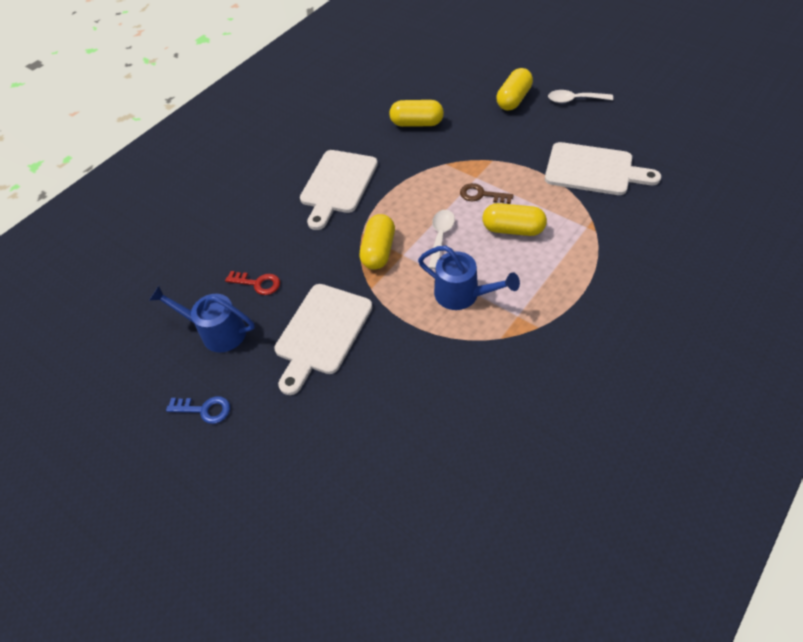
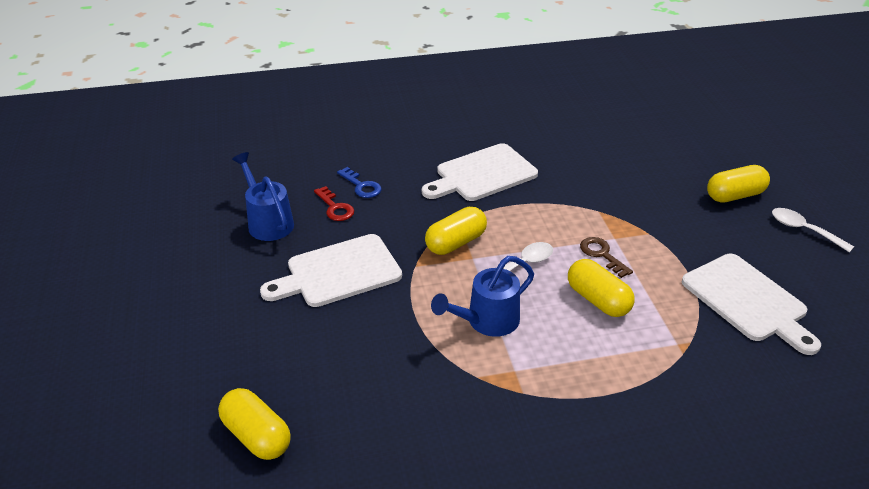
camera: 35 degrees right, 15 degrees down
(204, 409) = (198, 267): blue key -> blue key (361, 186)
(417, 123) = (611, 165): yellow capsule -> yellow capsule (256, 436)
(463, 295) = (486, 321): blue watering can -> blue watering can turned 75 degrees clockwise

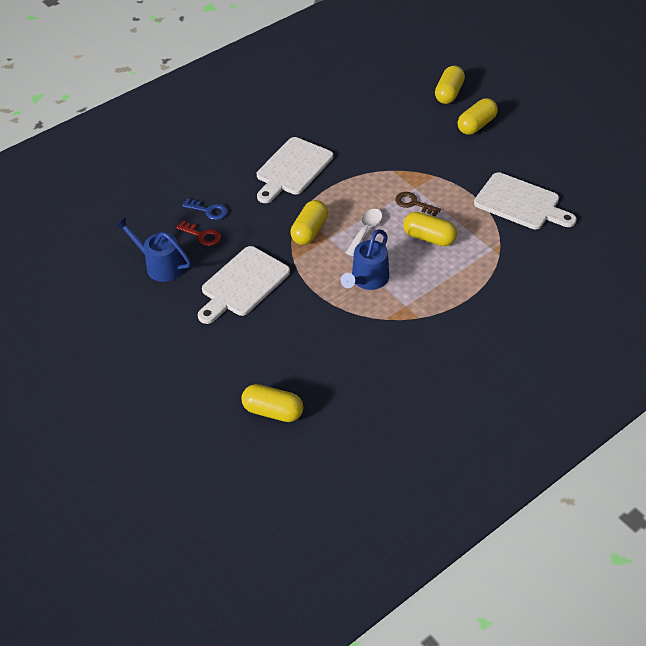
camera: 25 degrees left, 10 degrees up
(718, 154) = (449, 93): none -> yellow capsule
(803, 230) = (531, 137): white spoon -> none

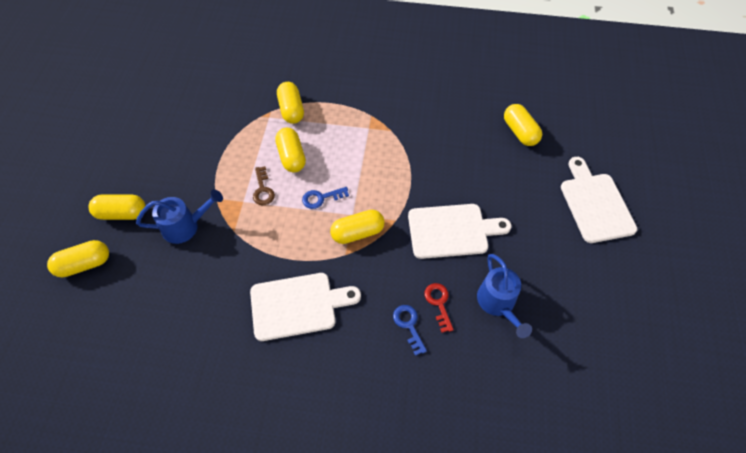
camera: 135 degrees left, 10 degrees up
(365, 230) = (321, 198): white spoon -> blue key
(367, 280) = (368, 162): blue watering can -> blue watering can (186, 226)
(486, 268) = (291, 110): none -> yellow capsule
(520, 203) = (204, 130): white cutting board -> white cutting board (595, 204)

